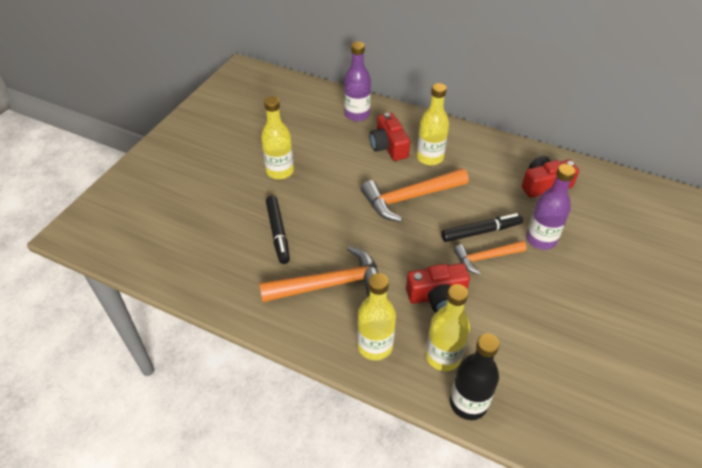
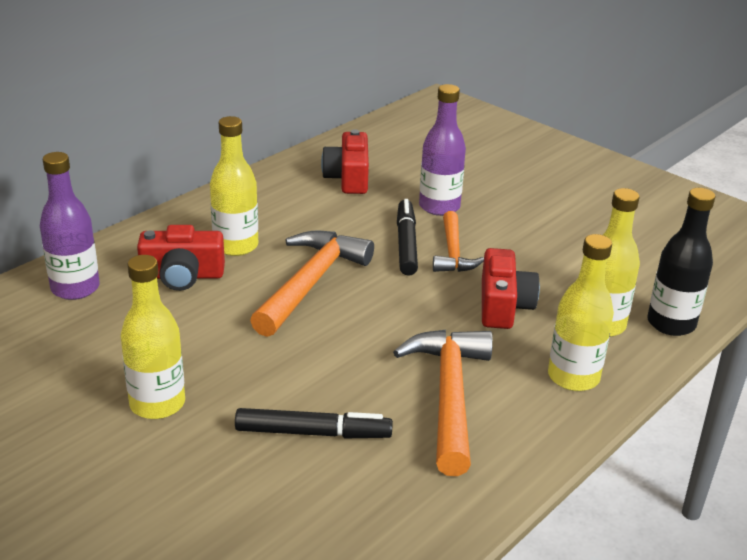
camera: 75 degrees left, 15 degrees down
(410, 198) = (310, 283): orange hammer -> orange hammer turned 150 degrees counterclockwise

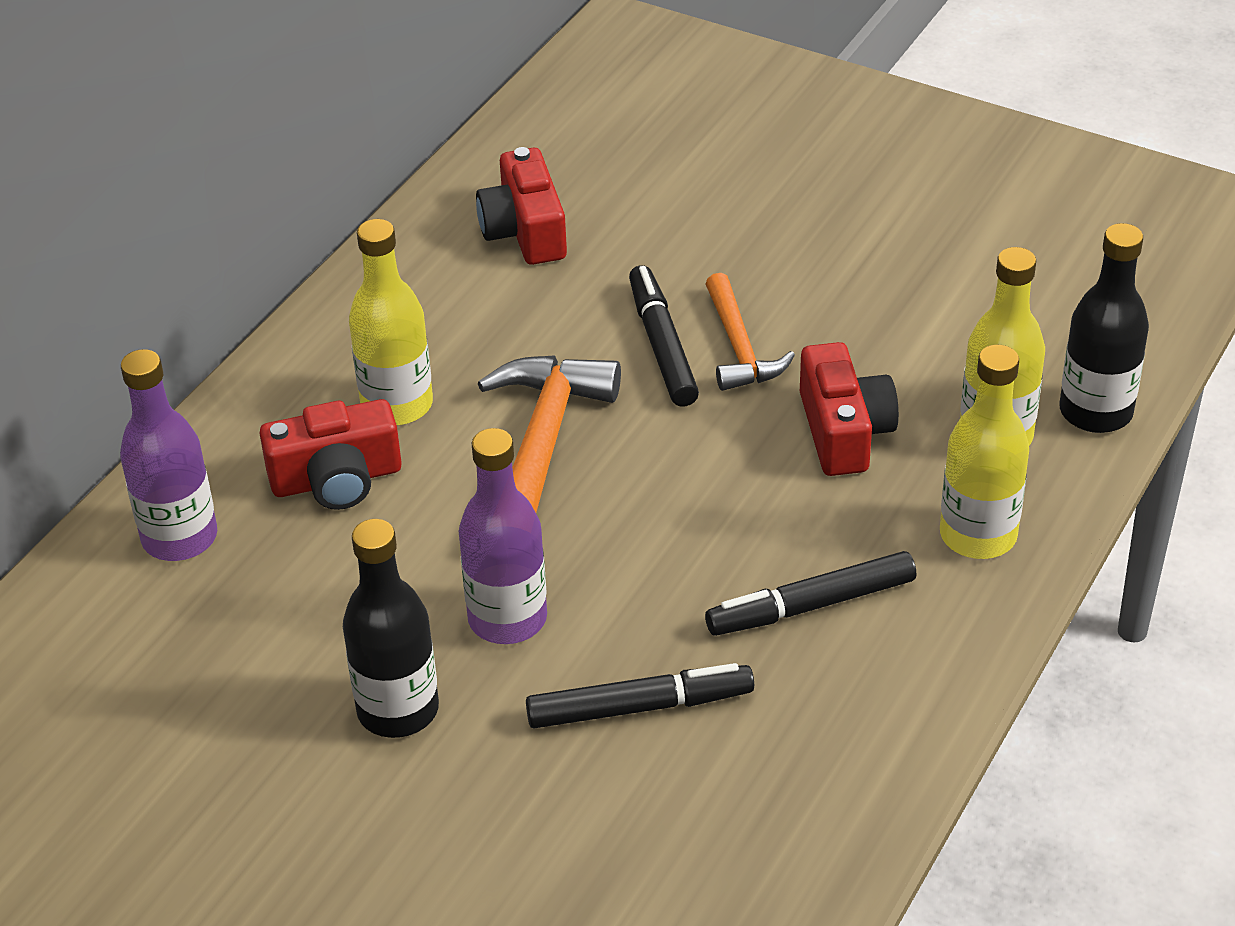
camera: 10 degrees left, 10 degrees up
(157, 404) = (398, 710): yellow bottle -> black bottle
(439, 207) = (690, 261): purple bottle -> purple bottle (507, 619)
(449, 396) = (811, 606): orange hammer -> black marker

